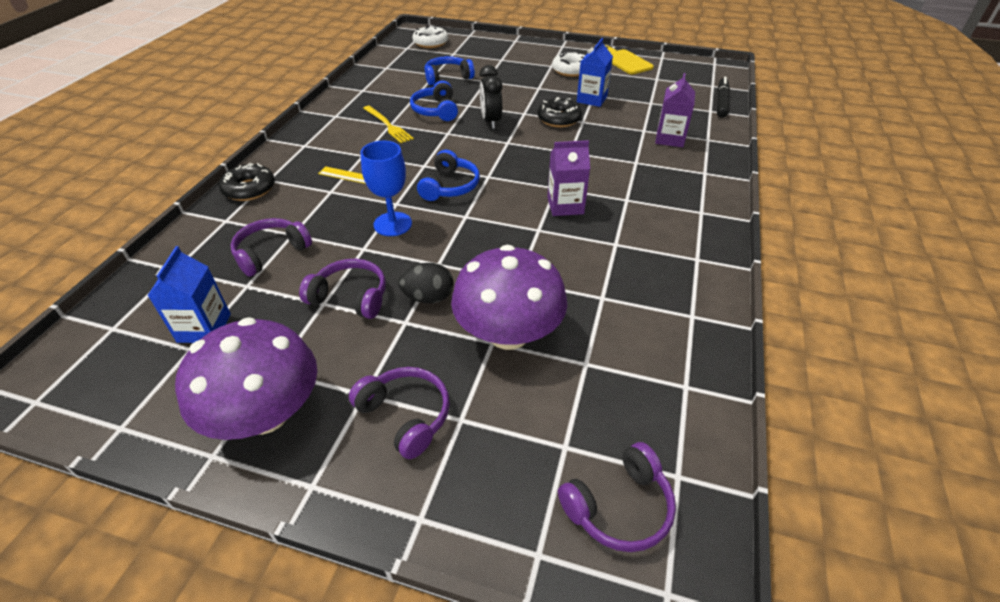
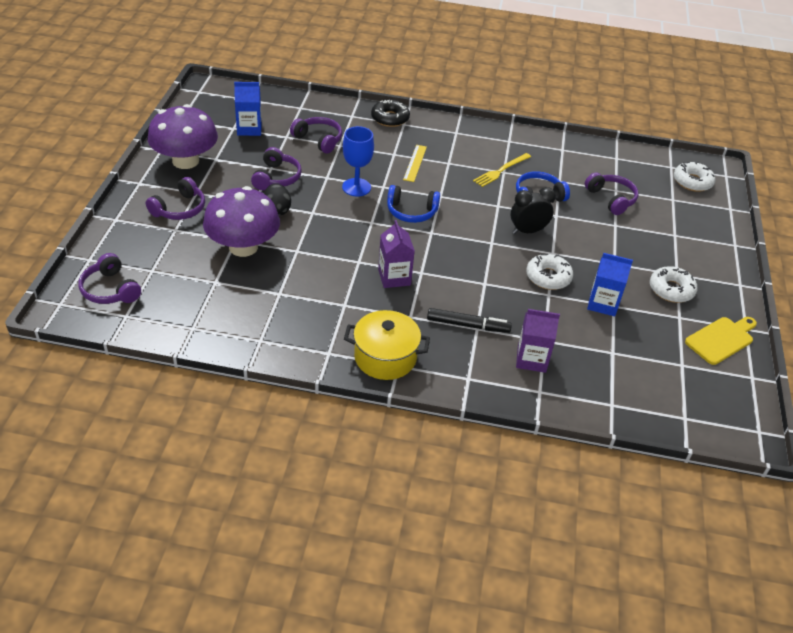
camera: 80 degrees right, 0 degrees up
(447, 77) = (611, 199): blue headphones -> purple headphones
(559, 119) = (548, 277): black donut -> white donut
(692, 219) = (385, 357): none -> yellow pot
(721, 102) = (639, 419): black marker -> black marker (468, 325)

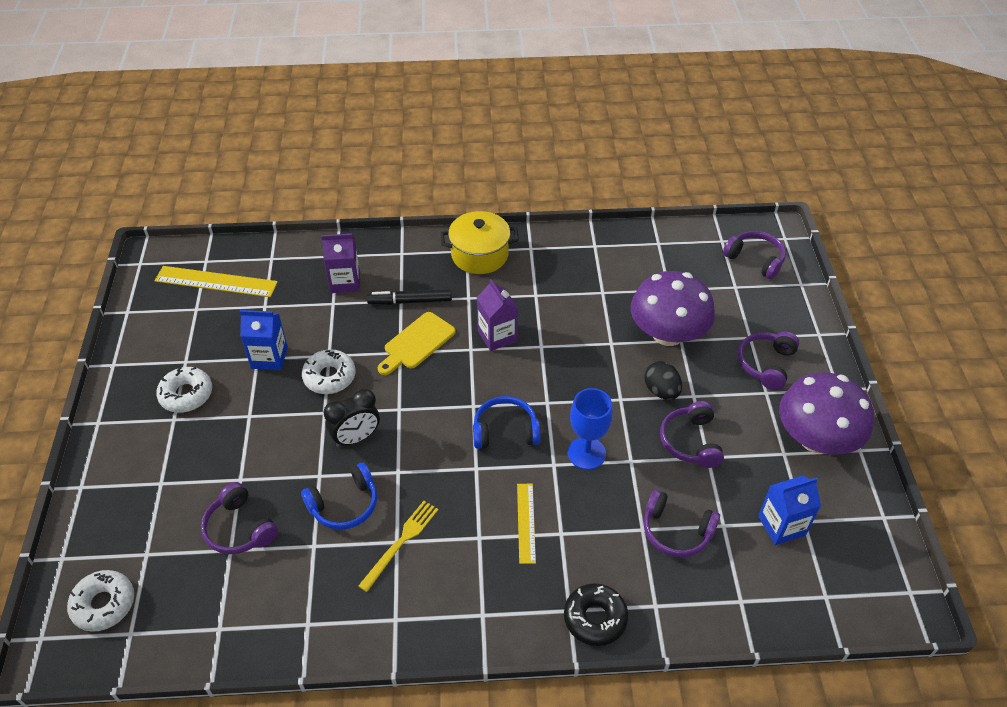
camera: 170 degrees right, 5 degrees up
(668, 390) = (216, 282): none -> yellow ruler
(721, 339) = (146, 345): yellow cutting board -> yellow cutting board (417, 343)

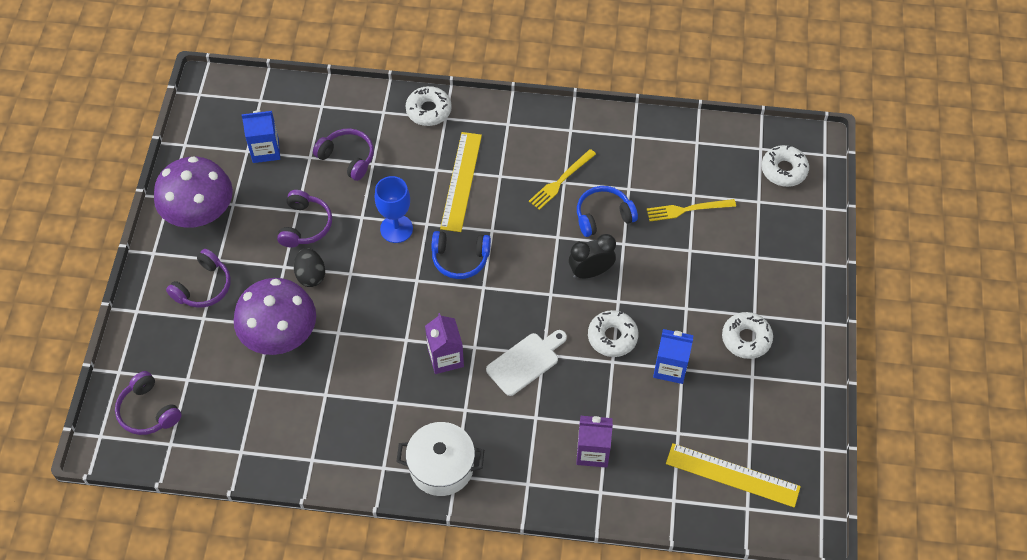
camera: 170 degrees left, 10 degrees up
(239, 529) = (687, 210): purple headphones -> yellow fork
(410, 301) = (526, 414): black marker -> none
(417, 343) = (525, 362): yellow cutting board -> white cutting board
(480, 255) = (441, 467): yellow pot -> white pot
(526, 522) = (461, 181): yellow ruler -> yellow ruler, size x1.64
(595, 618) = (428, 110): black donut -> white donut

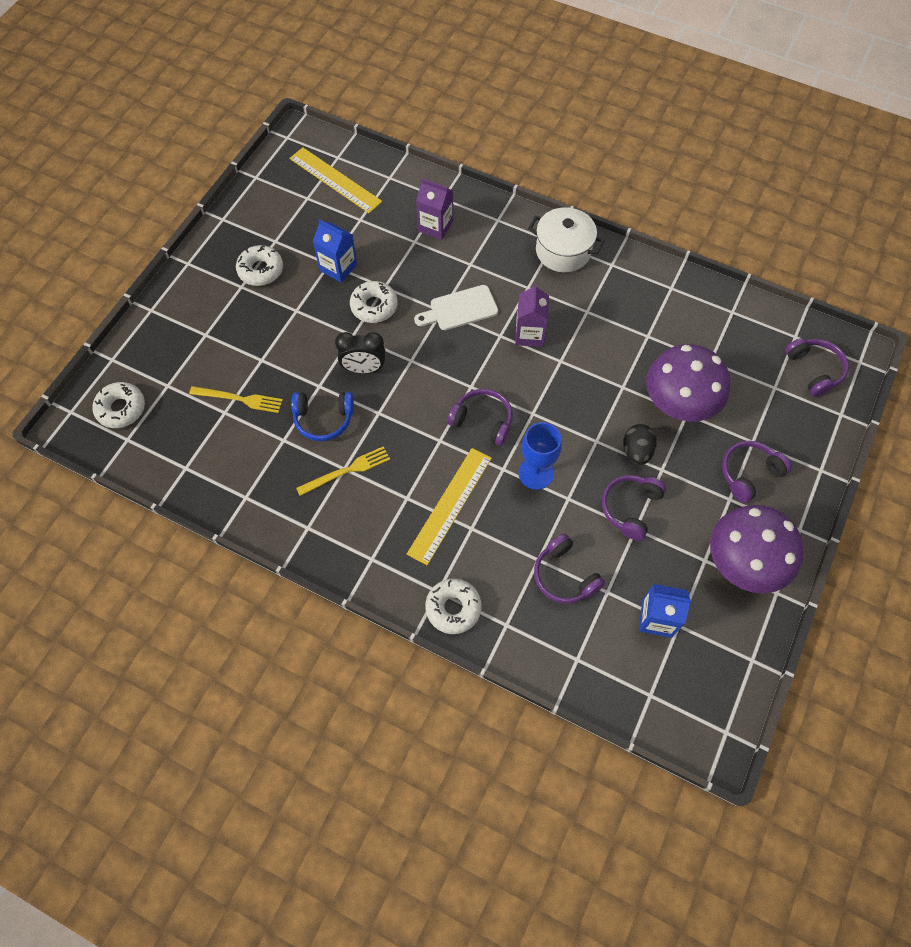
camera: 160 degrees left, 5 degrees up
(460, 259) = (483, 420): blue headphones -> purple headphones

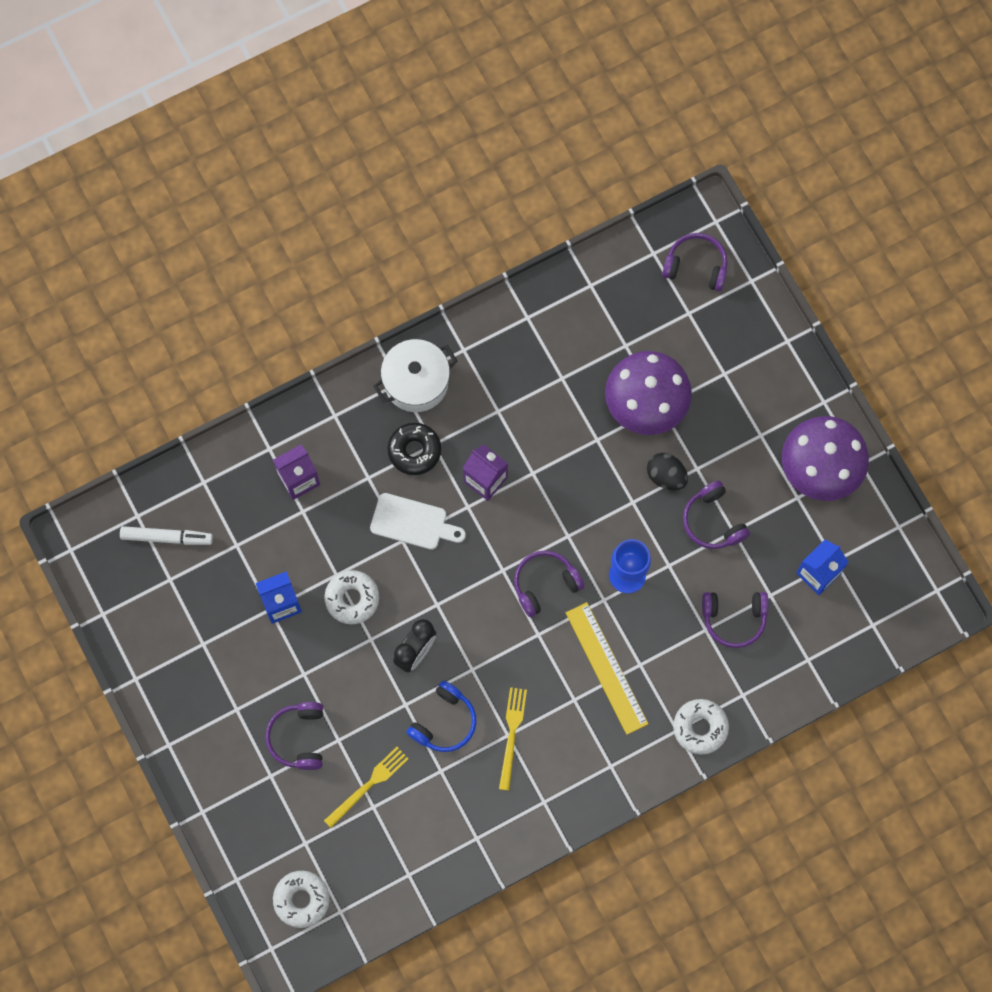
camera: 55 degrees left, 10 degrees up
(261, 270) = (230, 679): white donut -> none
(335, 180) = (167, 537): yellow ruler -> white marker
(460, 309) = (413, 522): white cutting board -> white cutting board turned 90 degrees counterclockwise
(513, 279) = (414, 451): none -> black donut
(749, 473) = (750, 401): purple headphones -> purple headphones (298, 738)

